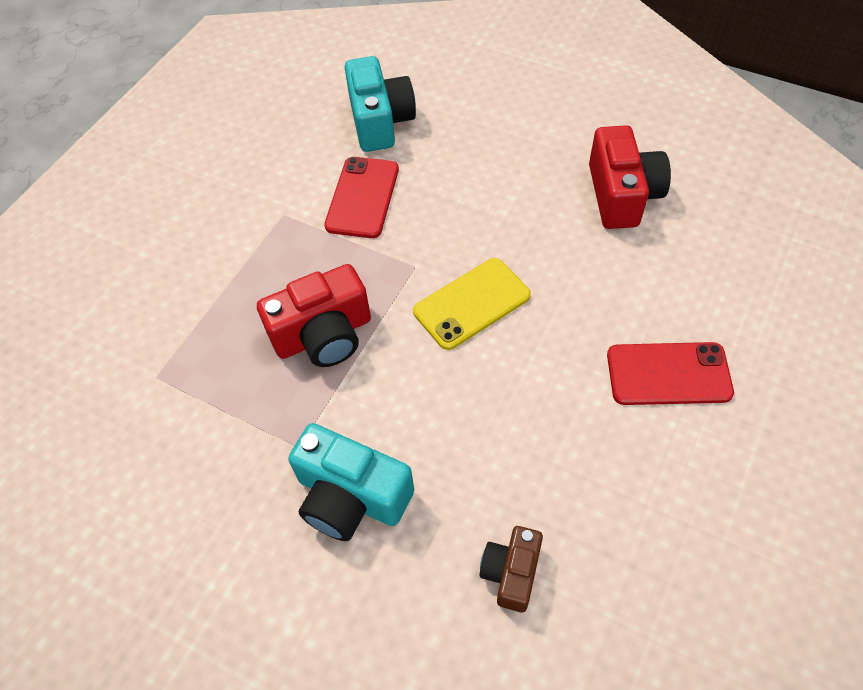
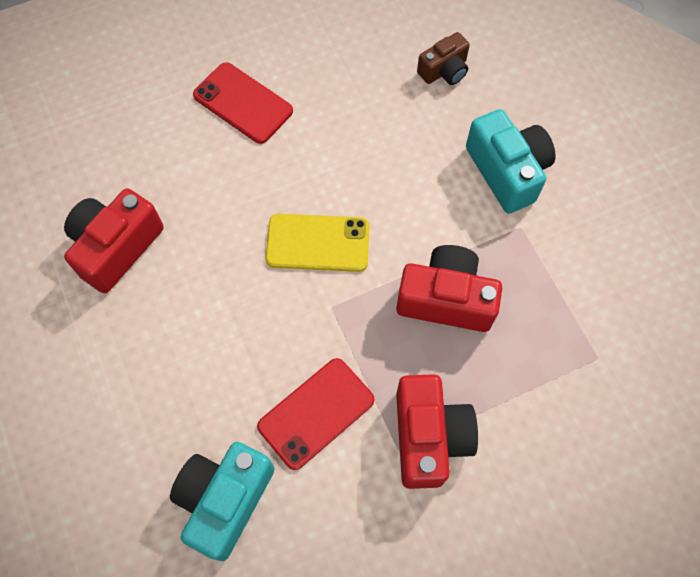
camera: 145 degrees left, 10 degrees up
(266, 235) = (429, 437): none -> red camera

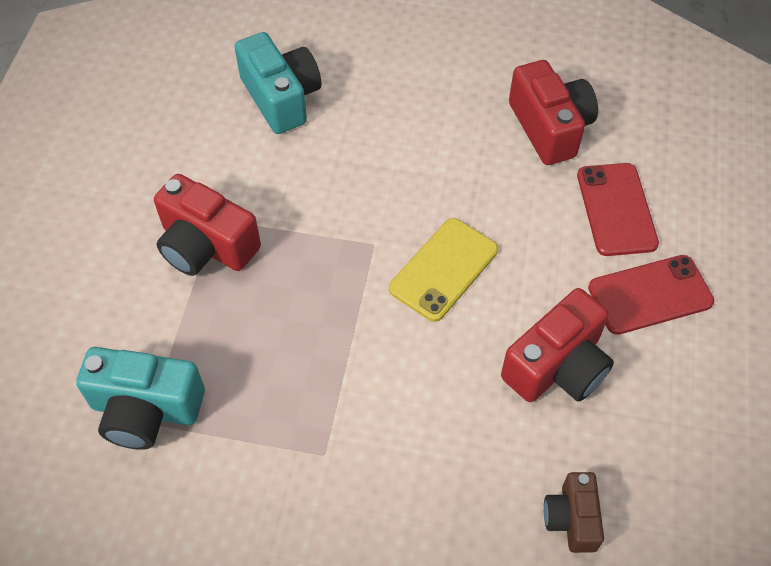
camera: 125 degrees right, 10 degrees down
(316, 413) = (293, 183): red phone -> red phone (616, 209)
(446, 299) = (307, 336): red camera -> red camera (557, 366)
(507, 171) = (395, 489): turquoise camera -> turquoise camera (146, 409)

